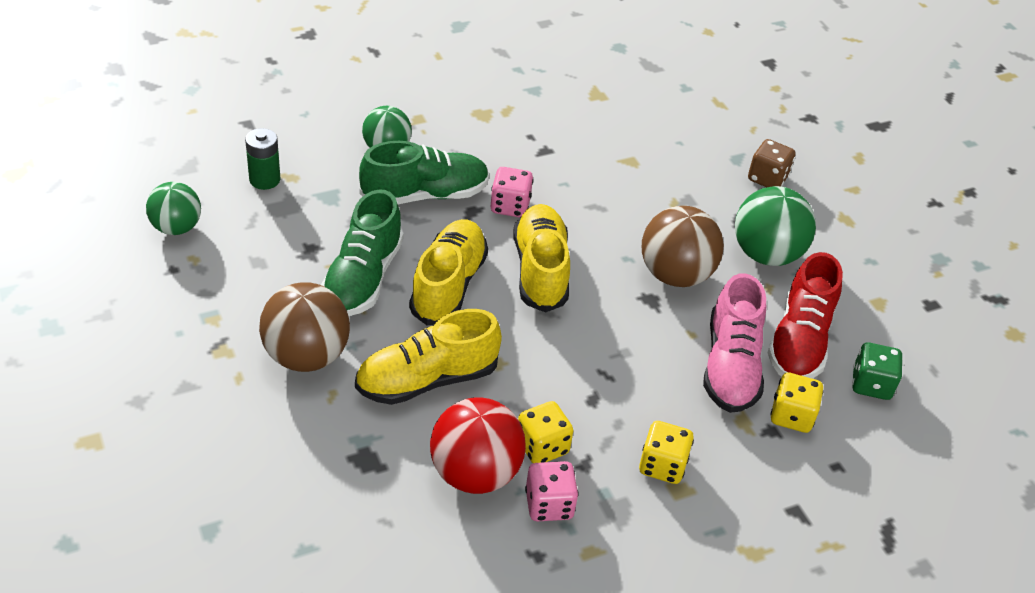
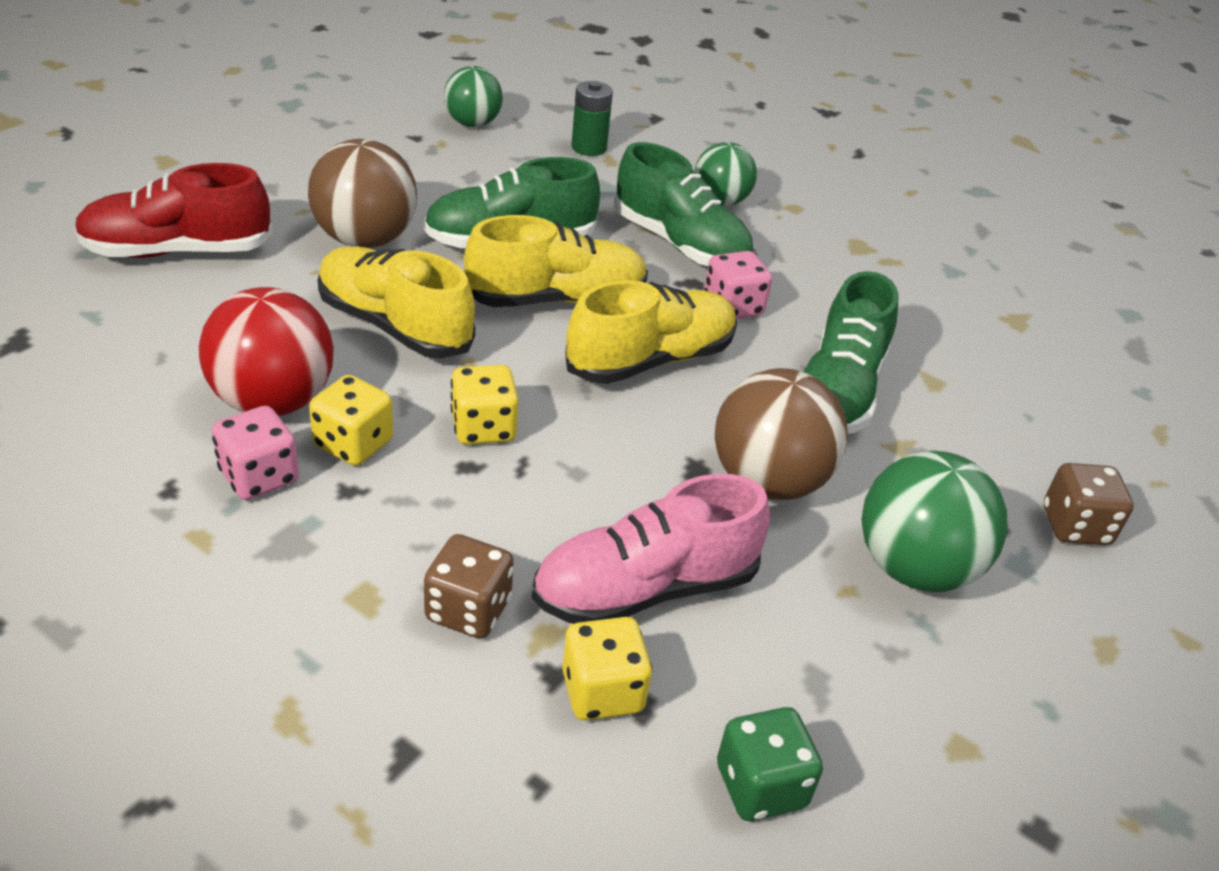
camera: 60 degrees right, 5 degrees down
(617, 205) = (838, 392): none -> green shoe
(662, 465) = (396, 567): yellow dice -> yellow dice (483, 428)
(711, 447) = (468, 610): none -> brown dice
(799, 340) = (772, 658): red shoe -> red shoe (177, 251)

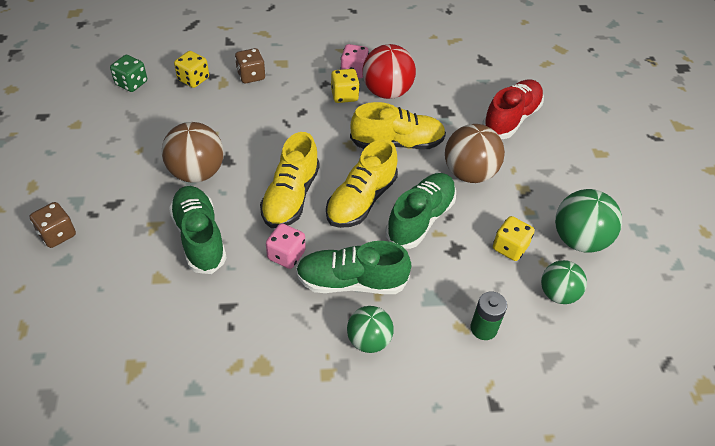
camera: 140 degrees right, 10 degrees up
(483, 428) = (314, 126): yellow dice -> yellow dice (509, 247)
(645, 589) = (207, 110): pink shoe -> none
(914, 568) = (119, 173): green ball -> green ball (578, 240)

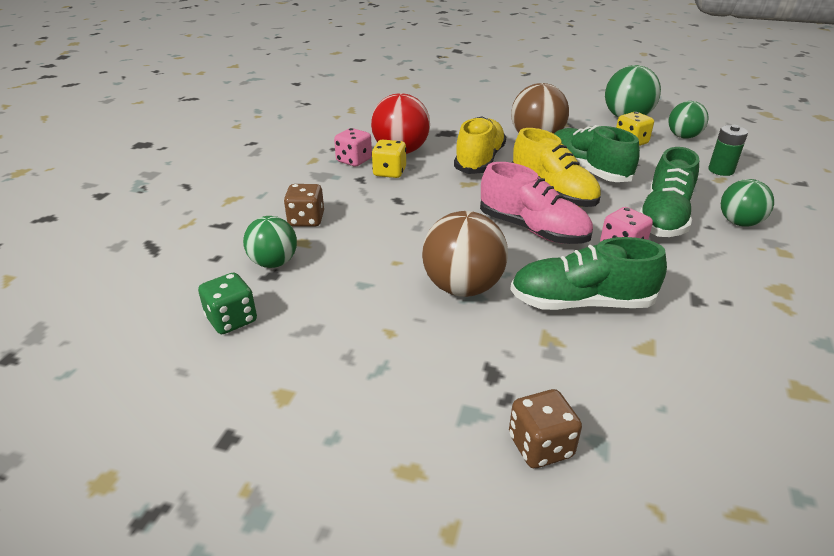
camera: 65 degrees left, 15 degrees down
(193, 79) = (274, 263): yellow dice -> green ball
(290, 197) = (532, 230): yellow shoe -> pink shoe
(511, 118) = (476, 110): red shoe -> none

